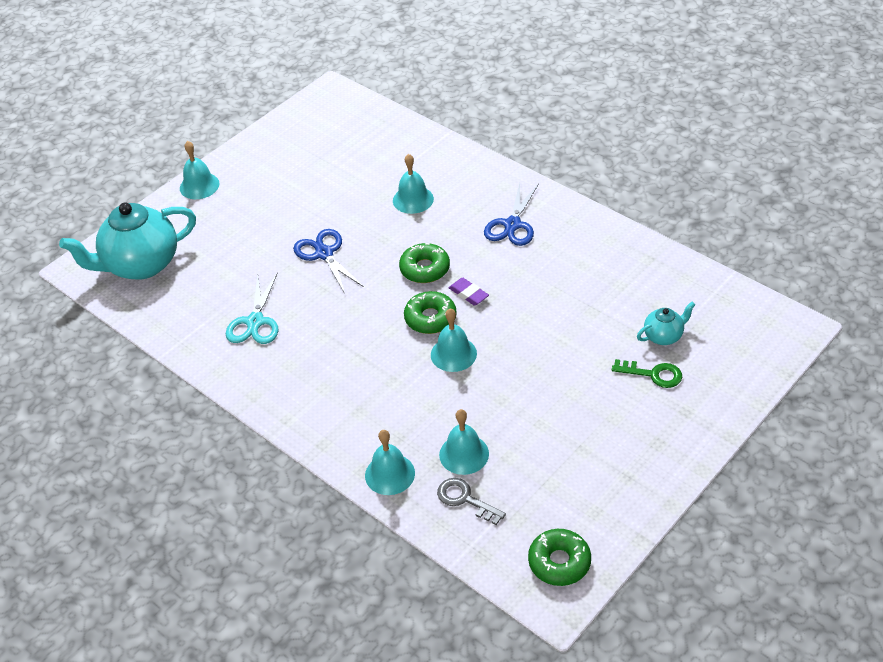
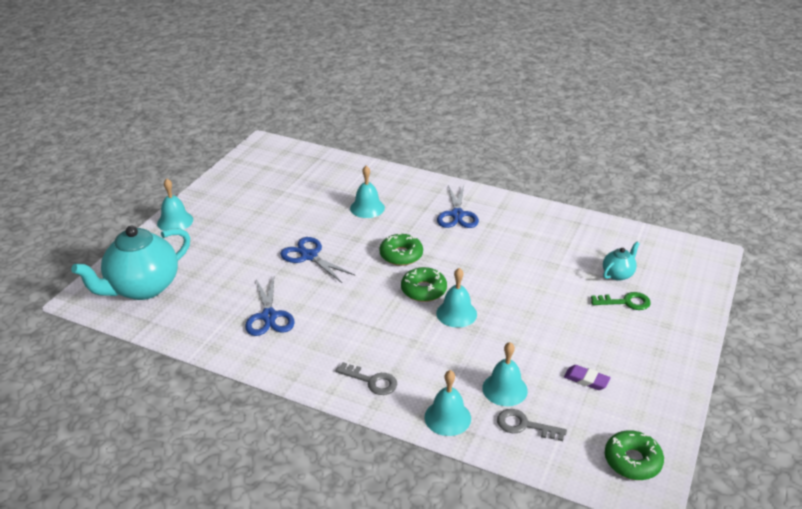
camera: 20 degrees left, 10 degrees down
(255, 322) = (269, 316): turquoise scissors -> blue scissors
(330, 417) = (371, 381): none -> grey key
(468, 294) = (446, 268): purple eraser -> purple eraser (586, 380)

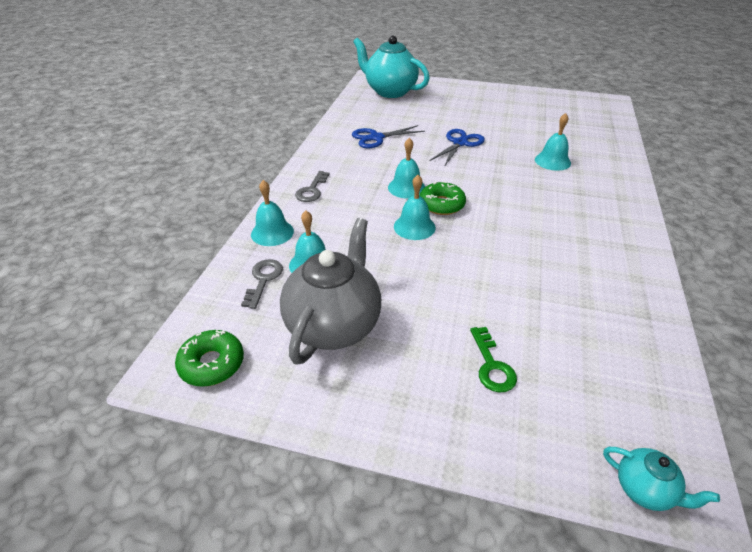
camera: 80 degrees right, 5 degrees up
(175, 221) = (471, 88): turquoise bell -> turquoise bell (406, 187)
(401, 255) = (489, 187): green donut -> none
(457, 215) = (584, 215): blue scissors -> none
(586, 380) = (334, 325): purple eraser -> grey teapot
(618, 274) = (551, 358): turquoise teapot -> turquoise teapot (644, 489)

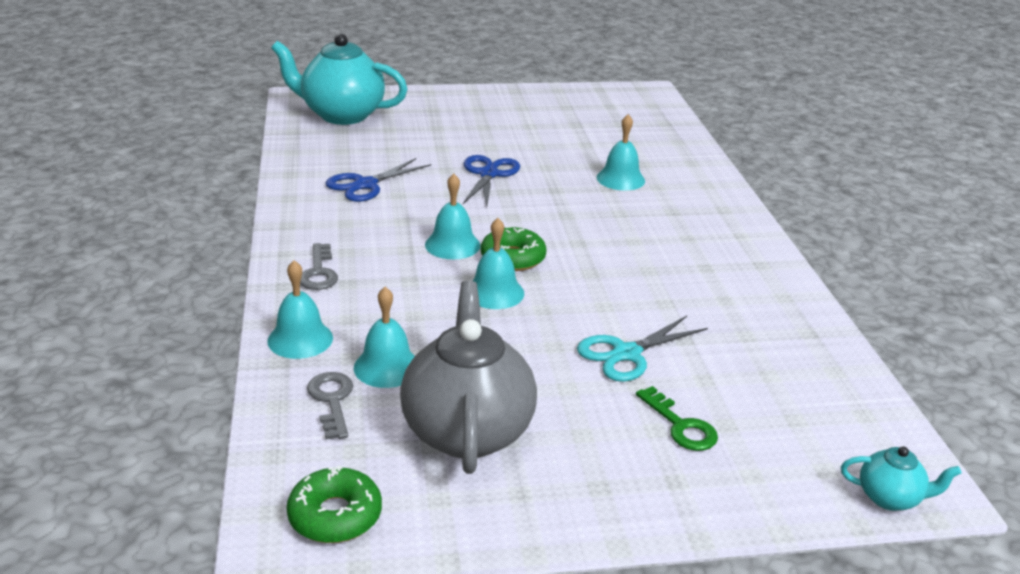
camera: 25 degrees left, 10 degrees down
(482, 295) = (626, 354): none -> turquoise scissors

